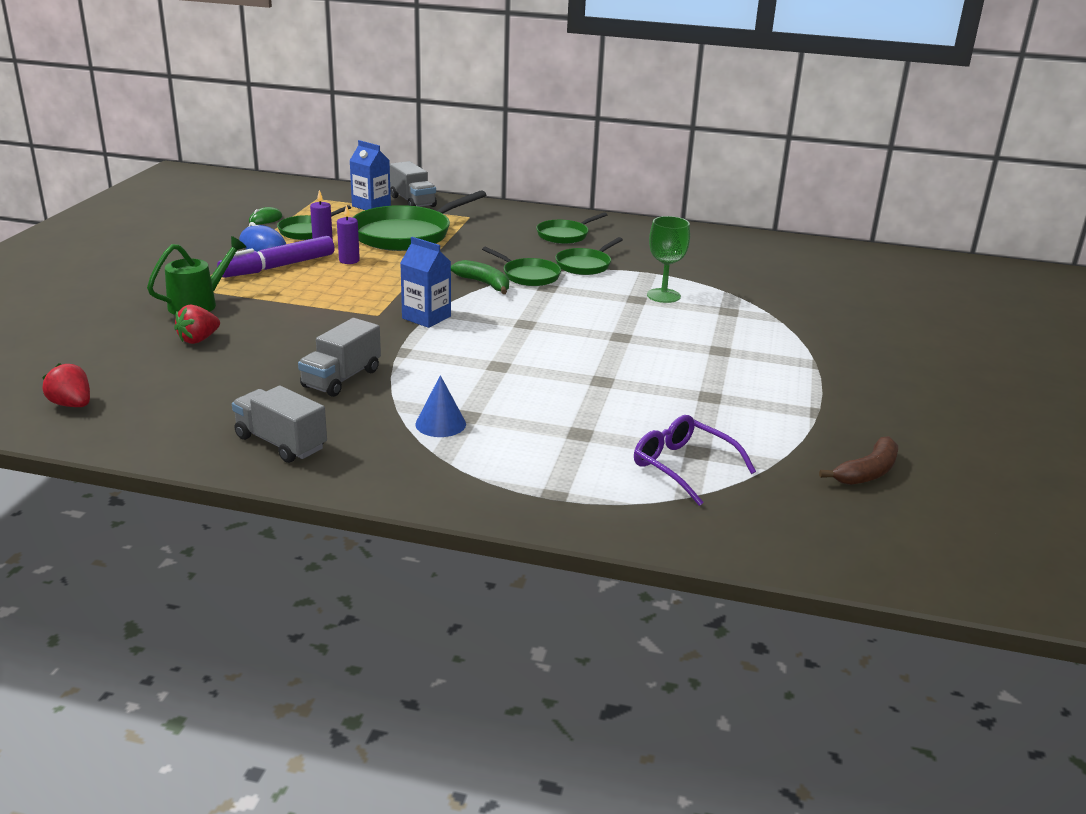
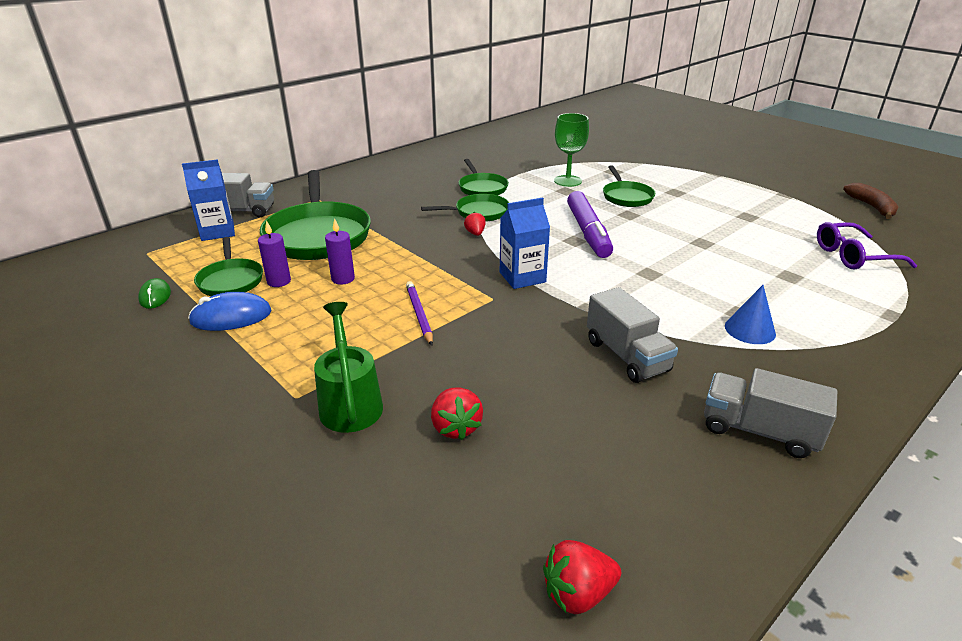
camera: 55 degrees left, 5 degrees up
(278, 267) = (306, 322): purple marker -> purple marker (588, 232)
(281, 443) = (759, 431): grey truck -> grey truck turned 45 degrees clockwise
(325, 296) = (419, 314): none -> purple pencil
(484, 284) = (475, 233): green banana -> red strawberry
(565, 235) = (413, 177): green pan -> green pan (626, 197)

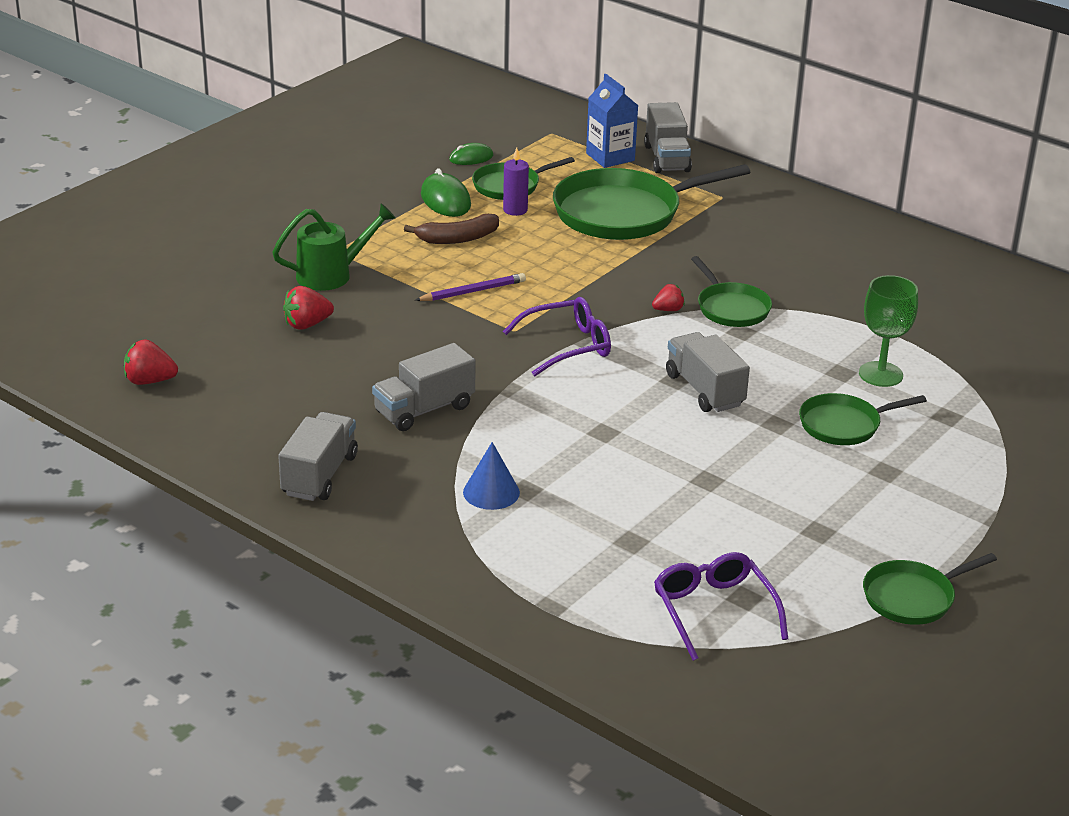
camera: 80 degrees right, 0 degrees up
(231, 317) = (445, 200): blue mouse -> green mouse
(343, 279) = (530, 242): purple candle -> none
(482, 188) = (816, 305): green pan -> green pan (912, 597)
(522, 277) = (567, 346): blue carton -> purple glasses
(578, 593) = (149, 381): red strawberry -> red strawberry turned 60 degrees counterclockwise
(588, 232) = (704, 390): purple marker -> grey truck
(871, 207) = (922, 674): brown banana -> brown banana (457, 238)

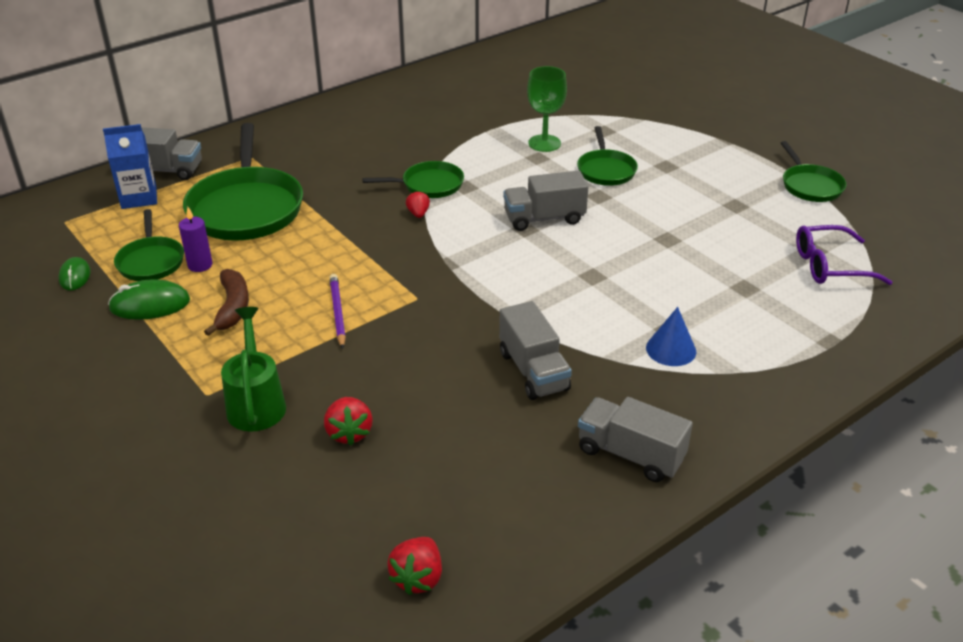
camera: 75 degrees left, 5 degrees up
(567, 346) = (455, 273): purple glasses -> none

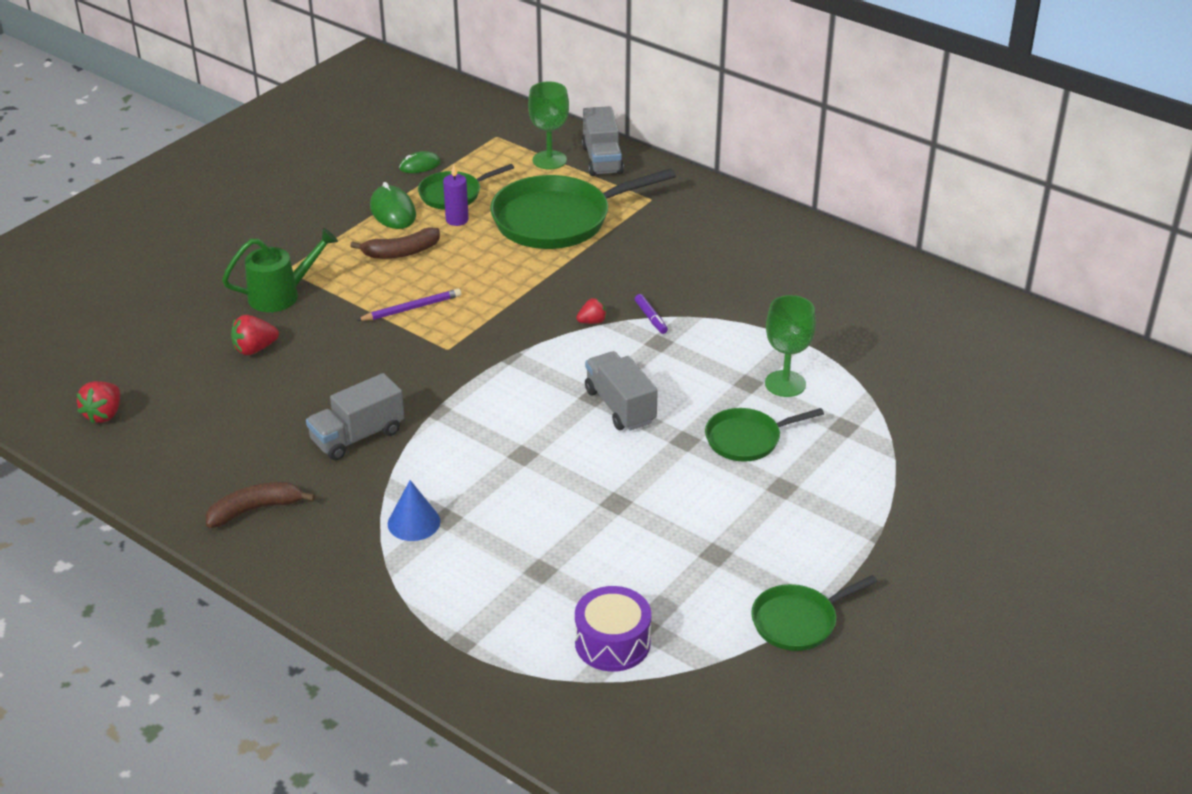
camera: 75 degrees right, 0 degrees up
(139, 198) = (549, 160): blue carton -> green goblet
(418, 578) = (104, 414): red strawberry -> red strawberry turned 75 degrees counterclockwise
(429, 185) = (651, 318): green pan -> purple marker
(630, 454) = (255, 510): grey truck -> brown banana
(830, 266) = (612, 643): purple glasses -> purple drum

